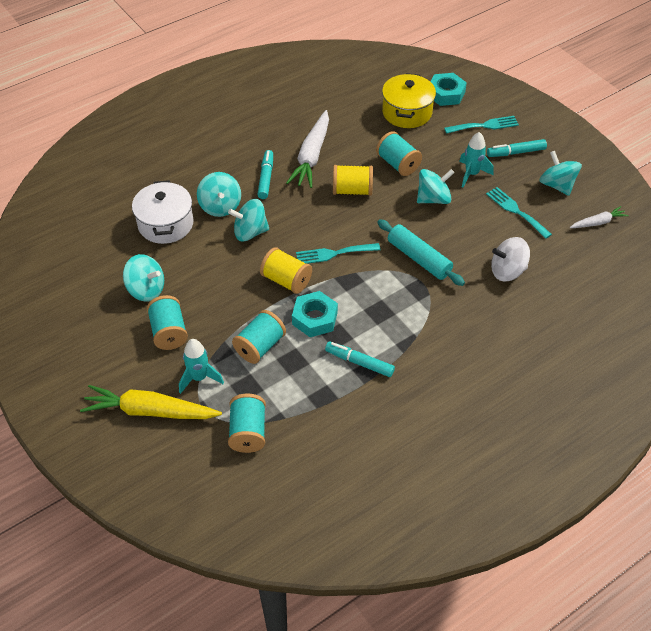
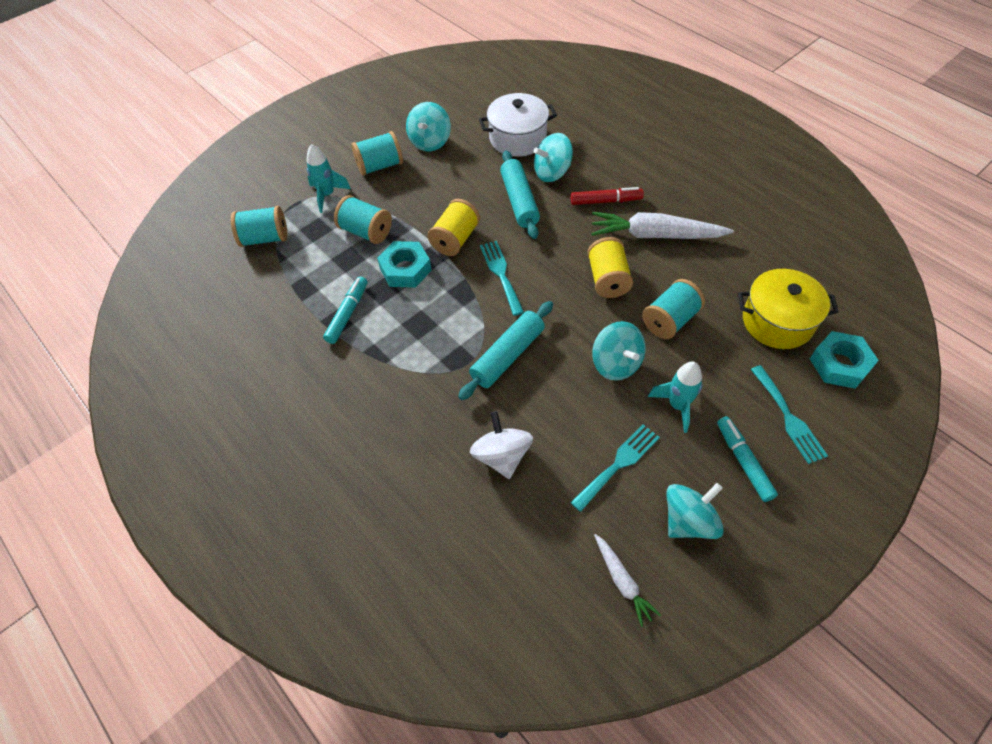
camera: 85 degrees right, 5 degrees up
(150, 411) = (291, 170): yellow carrot -> none
(250, 232) = (519, 201): turquoise spinning top -> turquoise rolling pin
(266, 178) = (606, 201): turquoise marker -> red marker

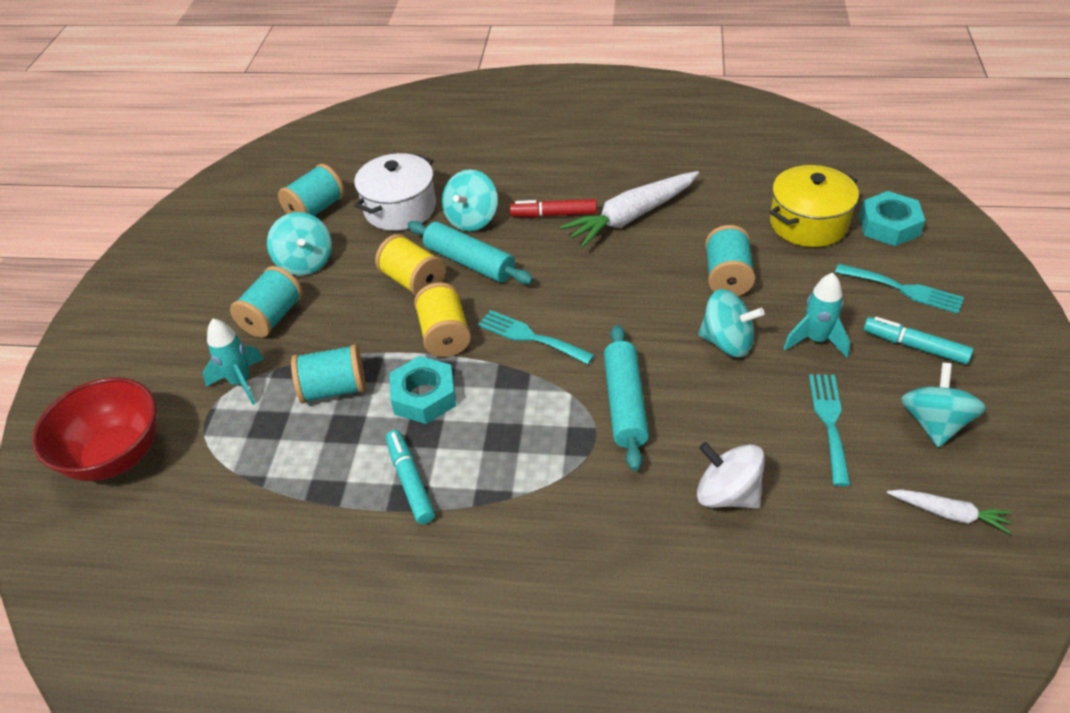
camera: 40 degrees left, 10 degrees down
(236, 197) = (116, 456): none -> red bowl
(265, 238) = (211, 474): turquoise spool -> turquoise spool (316, 209)
(606, 201) = (553, 214): red marker -> red marker turned 135 degrees counterclockwise
(607, 279) = (635, 278): yellow spool -> yellow spool (413, 281)

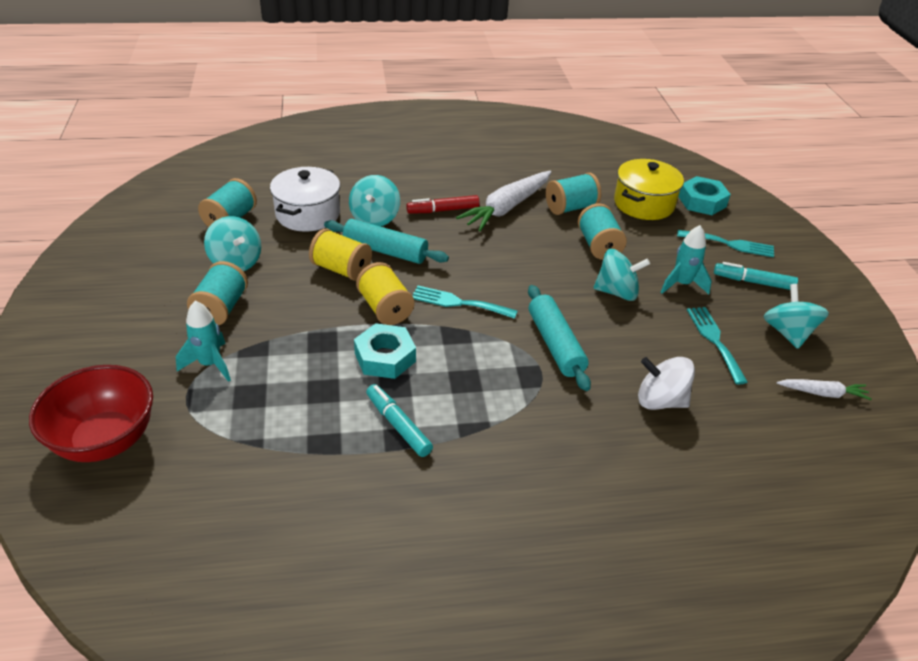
camera: 20 degrees left, 5 degrees down
(334, 389) = (301, 360): turquoise spool -> turquoise spool (570, 208)

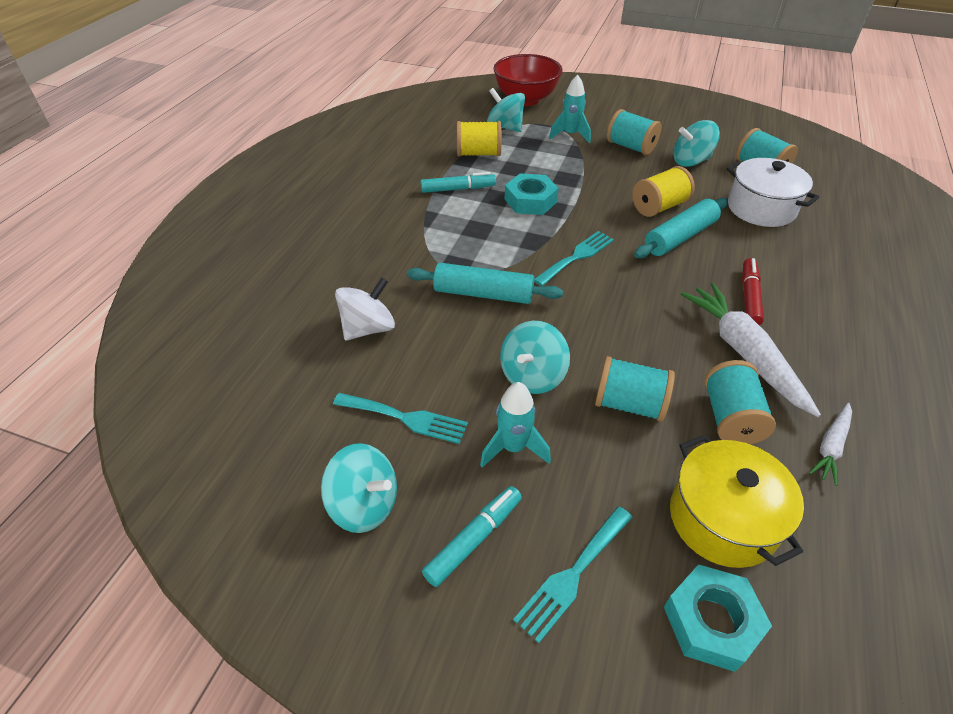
camera: 120 degrees right, 5 degrees up
(375, 218) = (743, 246): turquoise spinning top -> turquoise spinning top (505, 127)
(385, 308) = (591, 215): yellow spool -> yellow spool (479, 154)
(822, 393) = (267, 465): white carrot -> white carrot (830, 447)

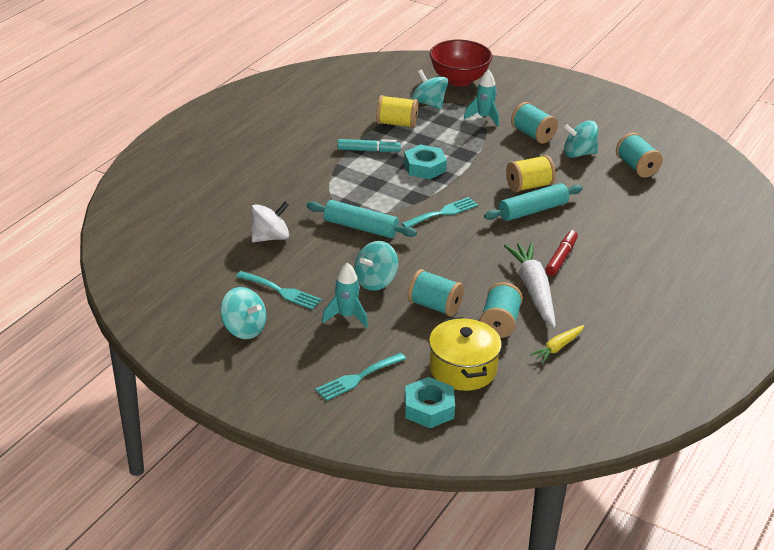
camera: 10 degrees right, 10 degrees down
(474, 539) = (305, 354): turquoise marker -> none
(761, 208) = (614, 198): white pot -> none
(830, 447) = (558, 347): white carrot -> yellow carrot

